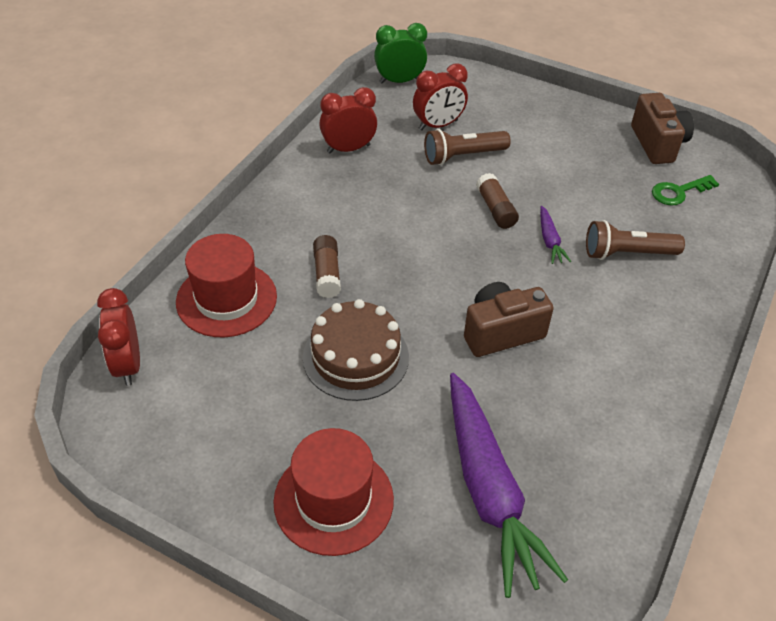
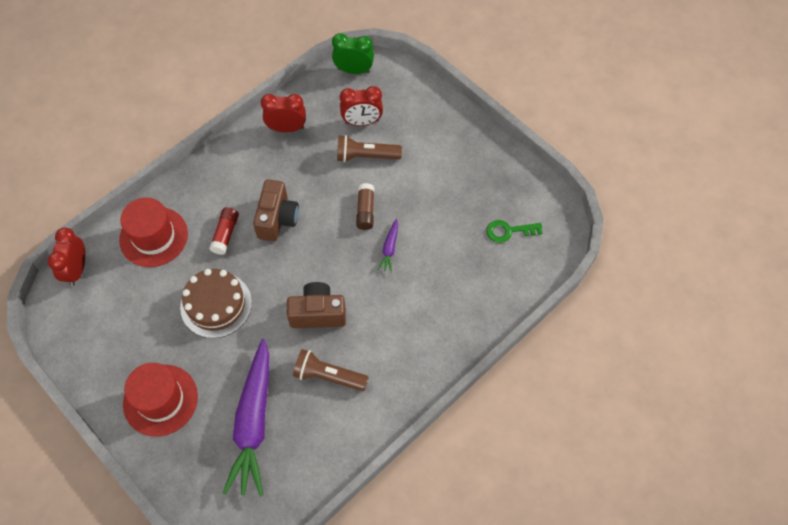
camera: 20 degrees right, 15 degrees up
(327, 274) = (225, 234): brown glue stick -> red glue stick
(627, 253) = (439, 274): brown flashlight -> brown flashlight (328, 376)
(657, 144) = (519, 182): brown camera -> brown camera (277, 219)

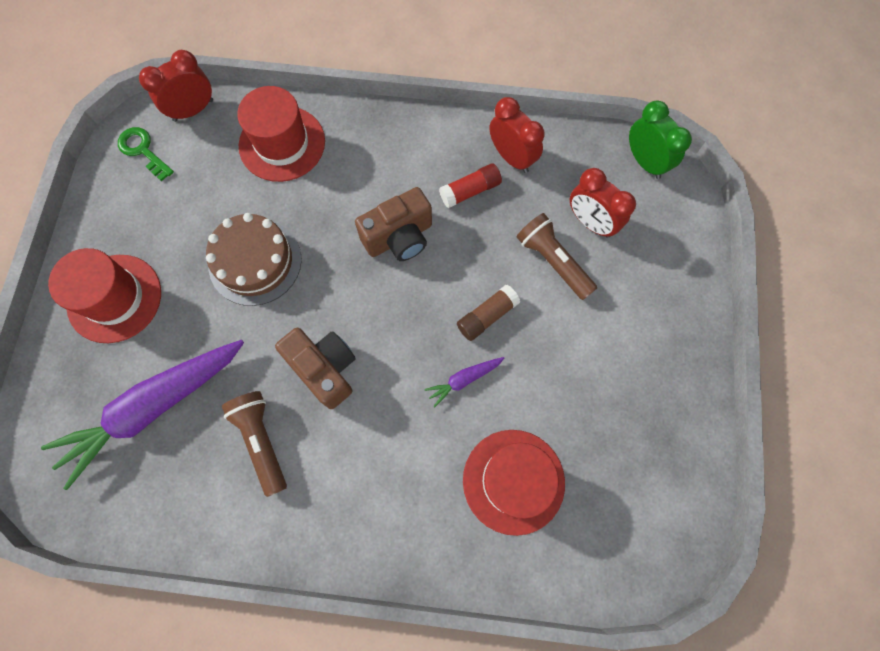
camera: 50 degrees right, 10 degrees up
(225, 234) = (339, 204): red glue stick -> red glue stick (470, 191)
(464, 266) = (513, 481): none -> red hat
(509, 231) = (604, 498): green key -> green key (143, 151)

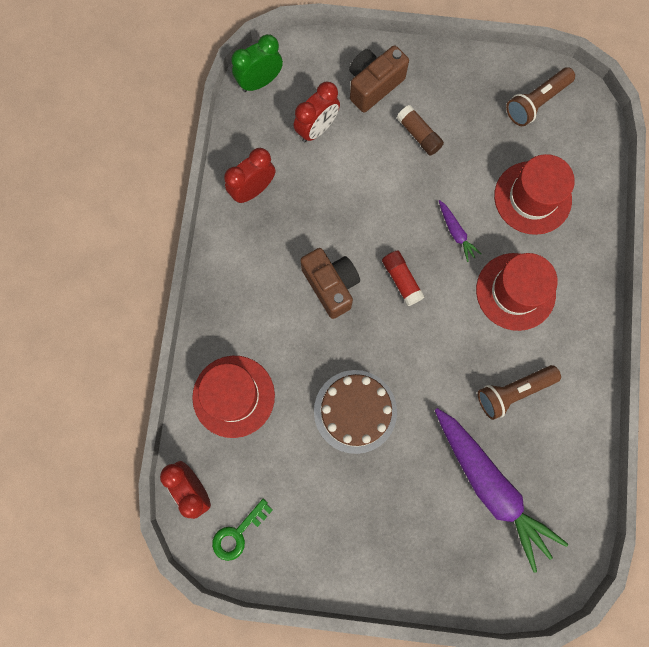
camera: 90 degrees left, 5 degrees up
(114, 298) = (392, 538): red hat -> red hat (515, 291)
(325, 369) = (451, 344): brown camera -> brown camera (373, 85)
(470, 191) = (286, 225): red glue stick -> red glue stick (401, 280)
(487, 316) = (402, 214): brown glue stick -> brown glue stick (419, 135)
(553, 261) = (352, 160): brown flashlight -> brown flashlight (536, 102)

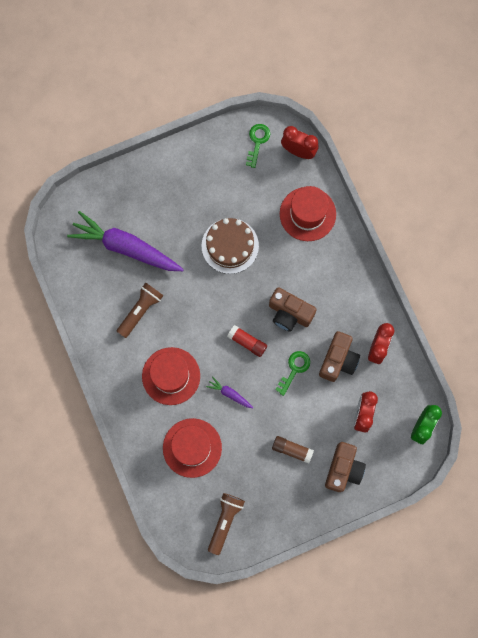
camera: 150 degrees right, 0 degrees up
(307, 201) = (338, 360): none -> brown camera
(364, 219) = (294, 369): none -> green key

